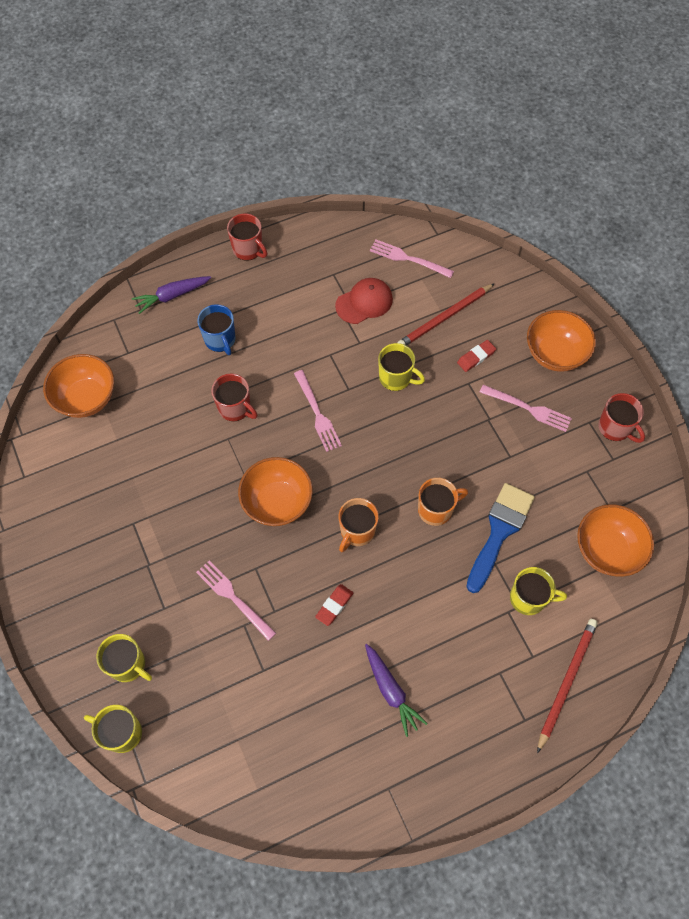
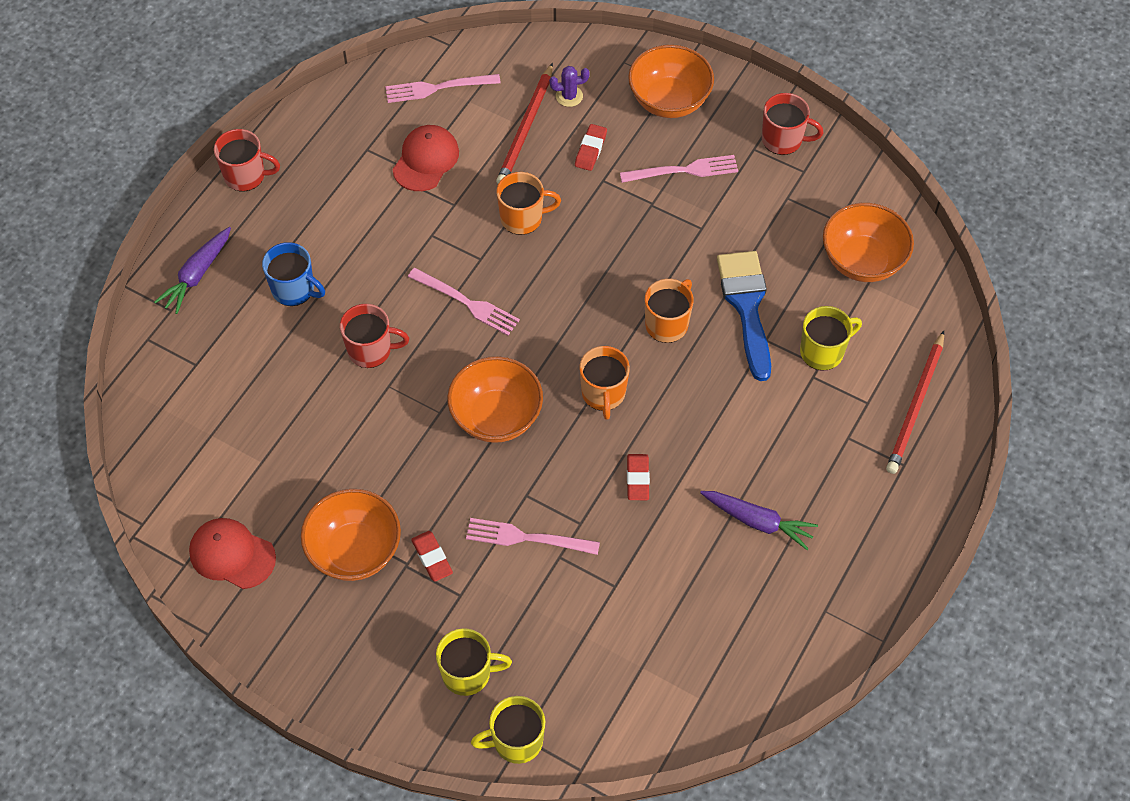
camera: 35 degrees left, 5 degrees down
(55, 488) = (232, 554): none -> red cap
(86, 398) = (187, 441): orange bowl -> orange bowl (355, 551)
(166, 571) = (432, 558): none -> red eraser
(396, 378) = (523, 218): yellow mug -> orange mug
(489, 312) = (569, 96): none -> purple cactus
(566, 682) = (915, 406): red pencil -> red pencil turned 150 degrees counterclockwise

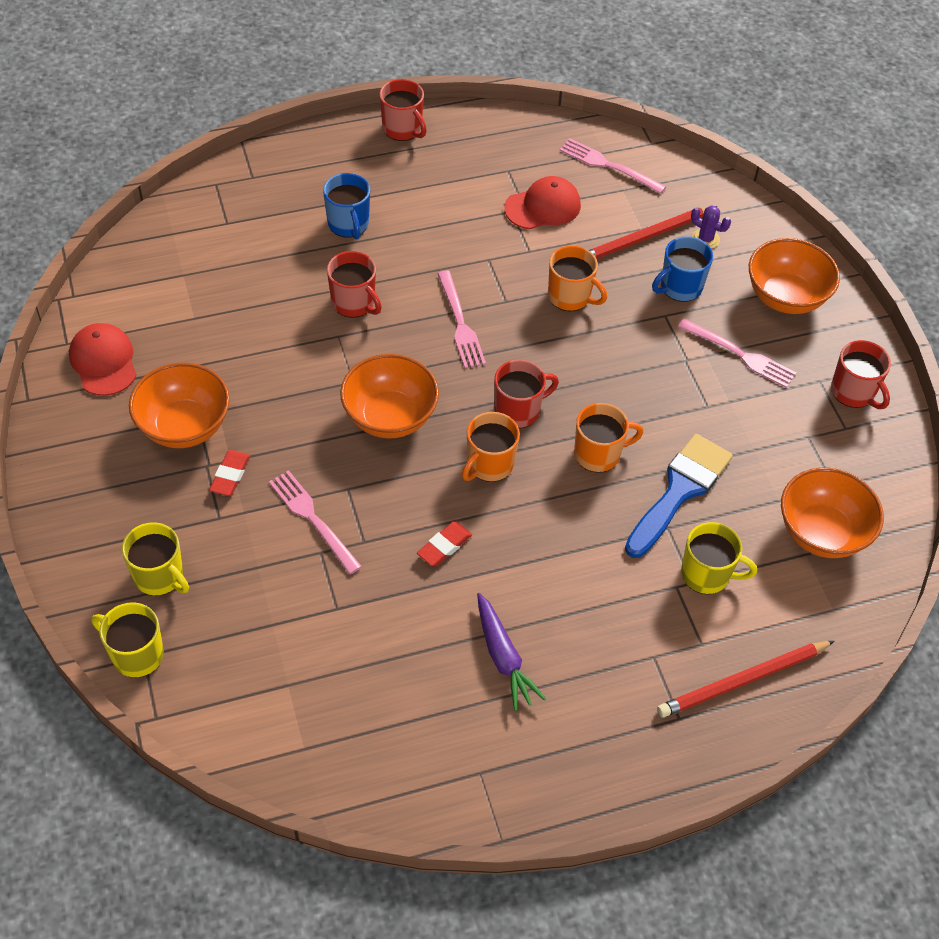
camera: 40 degrees right, 5 degrees down
(197, 275) = (295, 168): purple carrot -> none
(580, 336) = (518, 410): none -> red mug
(590, 150) = (680, 287): red eraser -> blue mug

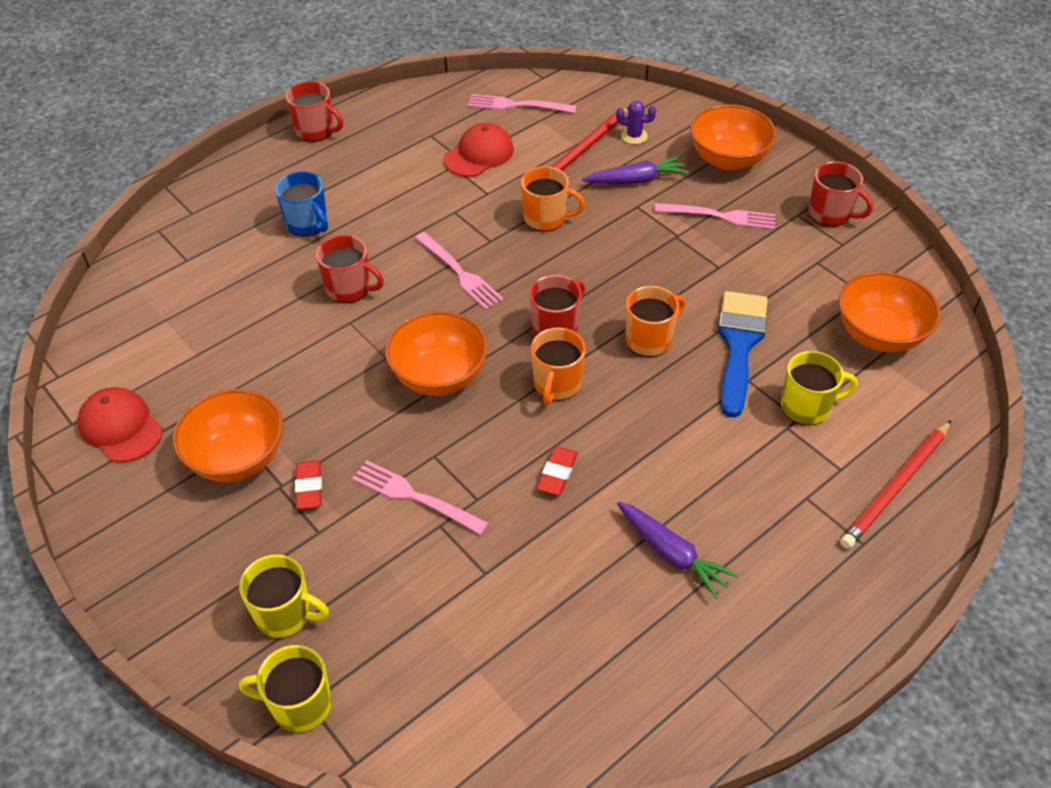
camera: 20 degrees left, 5 degrees down
(680, 287) = (636, 180): blue mug -> purple carrot

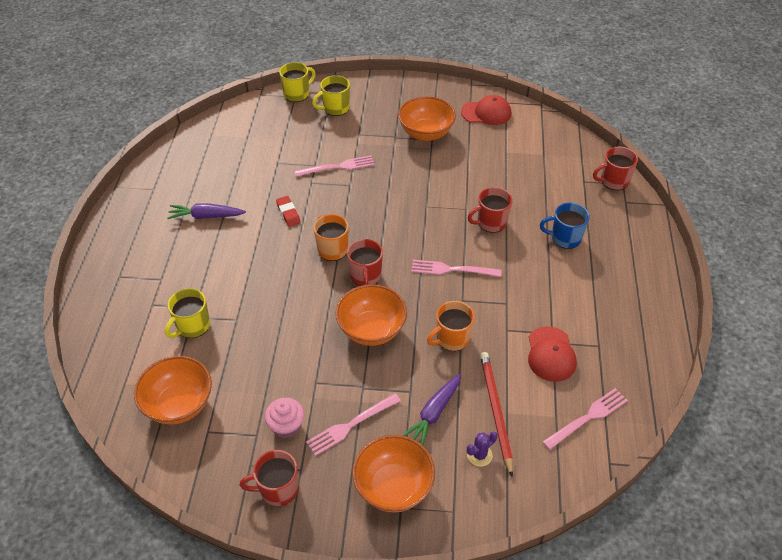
camera: 135 degrees right, 0 degrees up
(309, 487) = (383, 143): red eraser -> none
(316, 131) = (661, 294): red mug -> red mug (613, 181)
(439, 376) = (391, 215): orange bowl -> orange bowl (371, 330)
(650, 339) = (310, 305): orange mug -> none
(739, 345) = (258, 337): blue brush -> none
(781, 251) = (286, 426): none -> pink cupcake
(896, 487) = (116, 314): red pencil -> none

